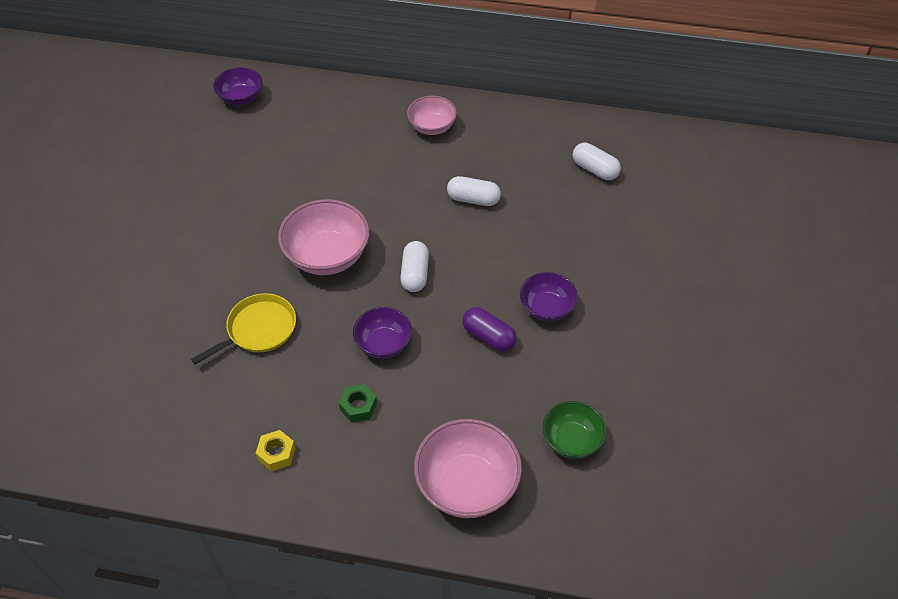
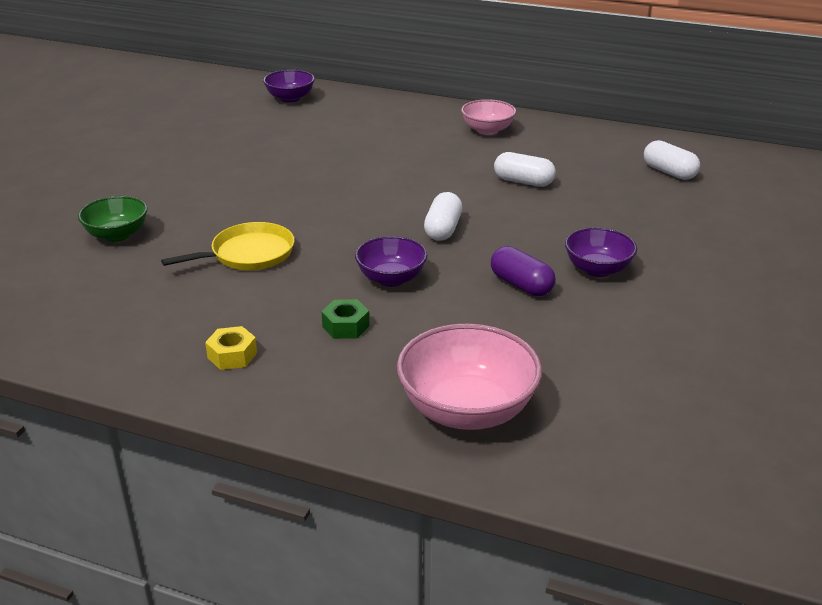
camera: 10 degrees right, 20 degrees down
(327, 256) = (346, 207): pink bowl -> none
(571, 440) = (615, 384): green bowl -> green bowl (117, 235)

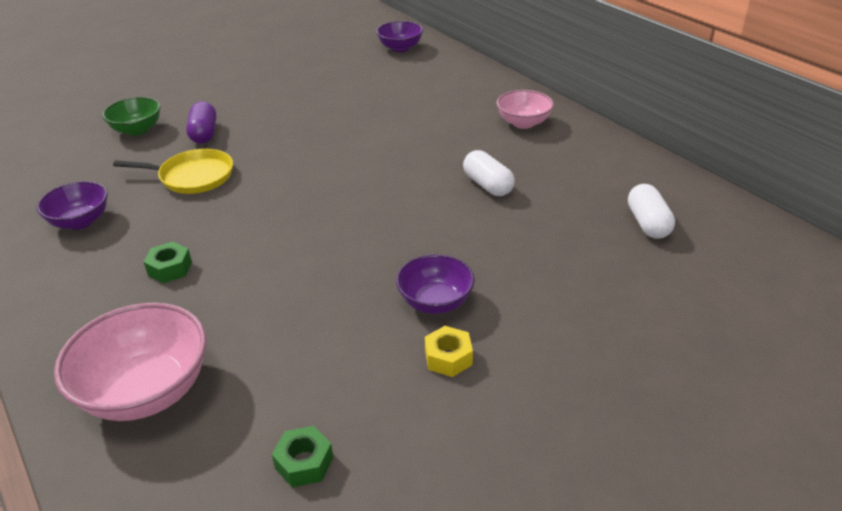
camera: 35 degrees right, 5 degrees up
(232, 355) = (70, 259): yellow nut -> yellow nut (448, 358)
(391, 278) = (257, 239): purple bowl -> purple bowl (80, 221)
(443, 229) = (357, 208): white capsule -> none
(521, 285) = (348, 289): purple capsule -> purple capsule (204, 133)
(653, 396) = (304, 463): none -> green nut

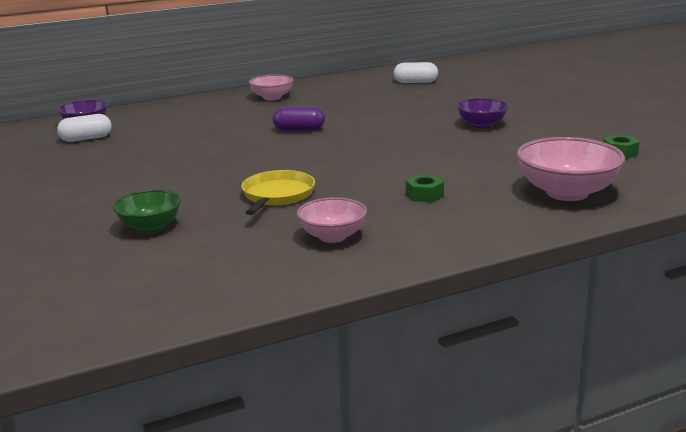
camera: 80 degrees left, 15 degrees down
(80, 221) = (332, 236): purple bowl -> pink bowl
(204, 133) = (191, 195): purple capsule -> purple capsule (299, 130)
(448, 358) = (533, 124): yellow nut -> none
(487, 185) = (353, 109): white capsule -> white capsule (86, 139)

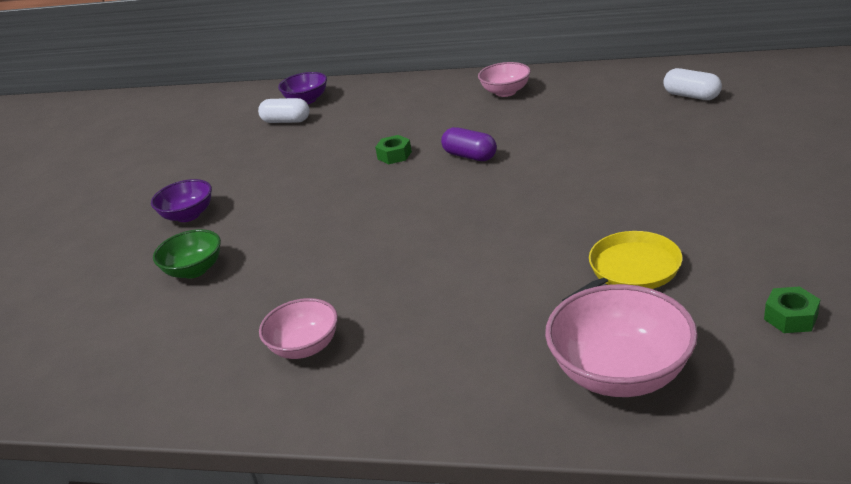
camera: 40 degrees right, 10 degrees up
(277, 195) = (333, 261): yellow pan -> yellow pan (630, 270)
(424, 195) = (461, 313): green nut -> green nut (394, 155)
(481, 125) = (673, 202): purple bowl -> purple bowl (188, 215)

